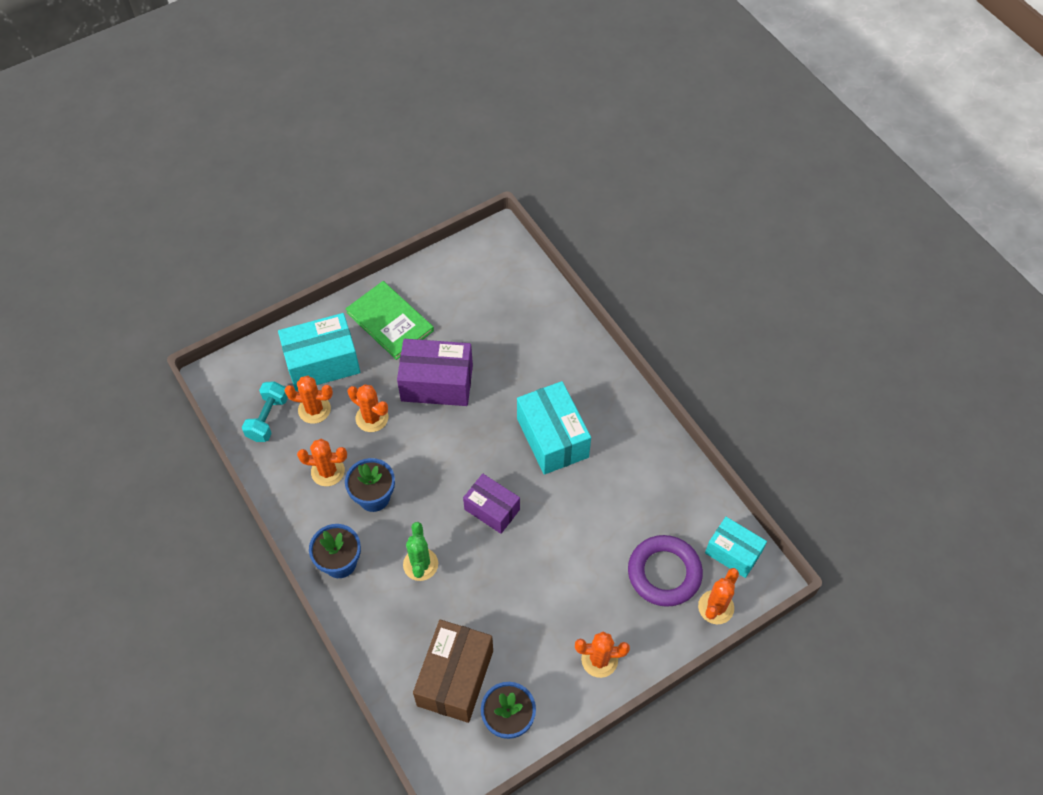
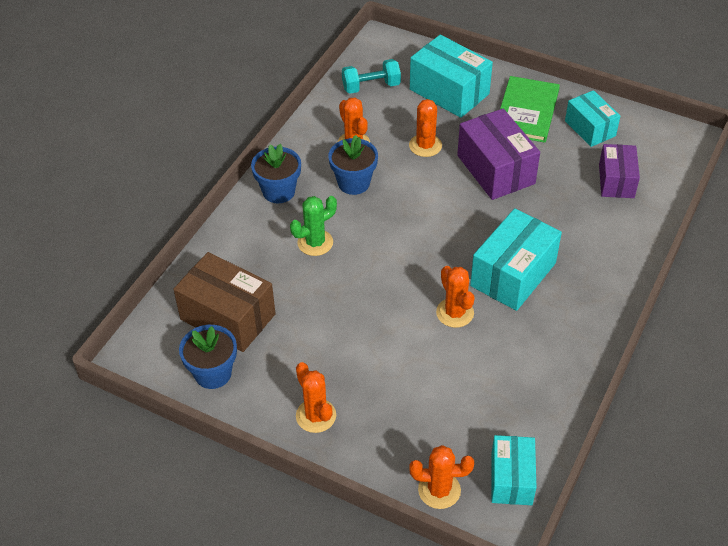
camera: 60 degrees right, 10 degrees down
(314, 409) = (402, 108): orange cactus -> orange cactus (455, 313)
(442, 291) = (590, 128): none -> turquoise box
(455, 678) = (227, 317): brown box -> brown box turned 45 degrees clockwise
(492, 509) = (405, 265): purple box -> purple box (616, 181)
(664, 573) = (443, 428): purple ring -> none

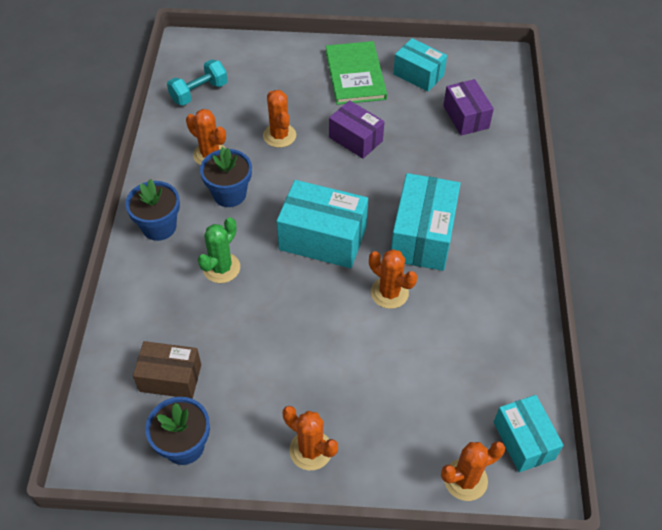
camera: 25 degrees left, 5 degrees up
(227, 317) = (170, 378): brown box -> brown box, size x0.64
(449, 92) = (275, 76): turquoise box -> turquoise box (322, 238)
(495, 169) = (355, 139): purple box -> purple box, size x0.64

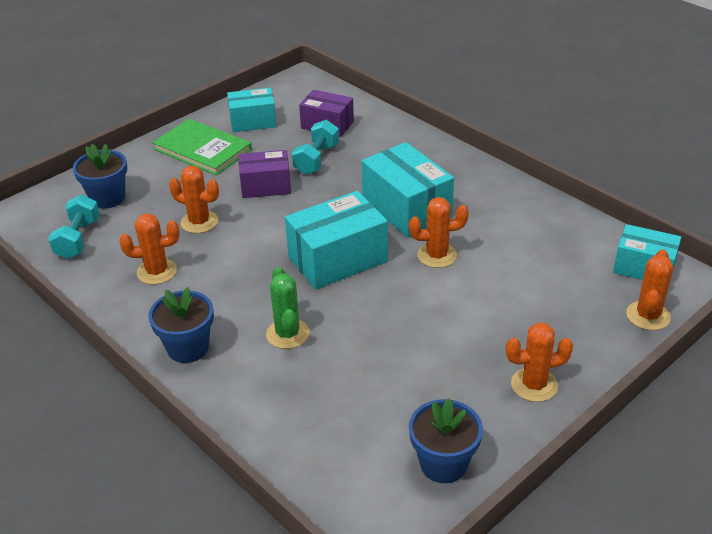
camera: 45 degrees left, 15 degrees down
(170, 378) = (362, 433): brown box -> none
(229, 194) = (216, 285): blue flower pot -> blue flower pot (107, 198)
(418, 142) = (316, 159): none -> turquoise dumbbell

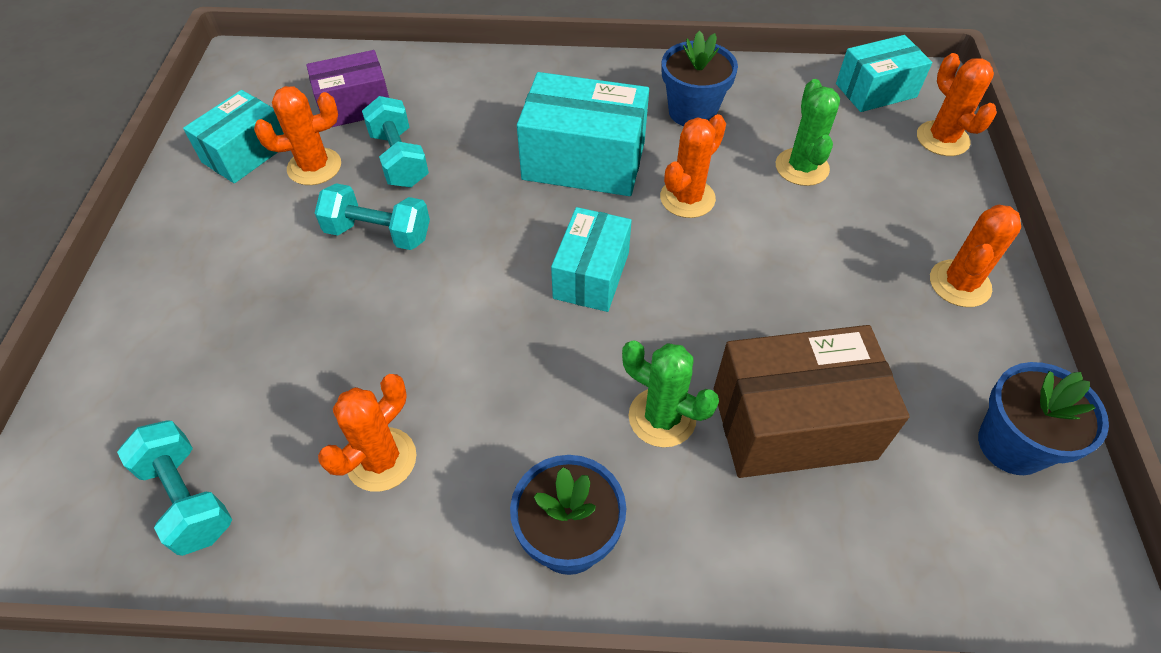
camera: 45 degrees left, 15 degrees up
(107, 198) = (155, 398): blue flower pot -> blue flower pot (692, 112)
(199, 222) = (350, 342): orange cactus -> orange cactus (314, 167)
(202, 149) = (219, 232): green book -> none
(266, 186) = (378, 233): purple box -> turquoise dumbbell
(338, 259) = (591, 275): turquoise box -> turquoise box, size x0.64
(344, 377) = (793, 423): none -> brown box
(527, 278) = (802, 167): none -> green cactus

